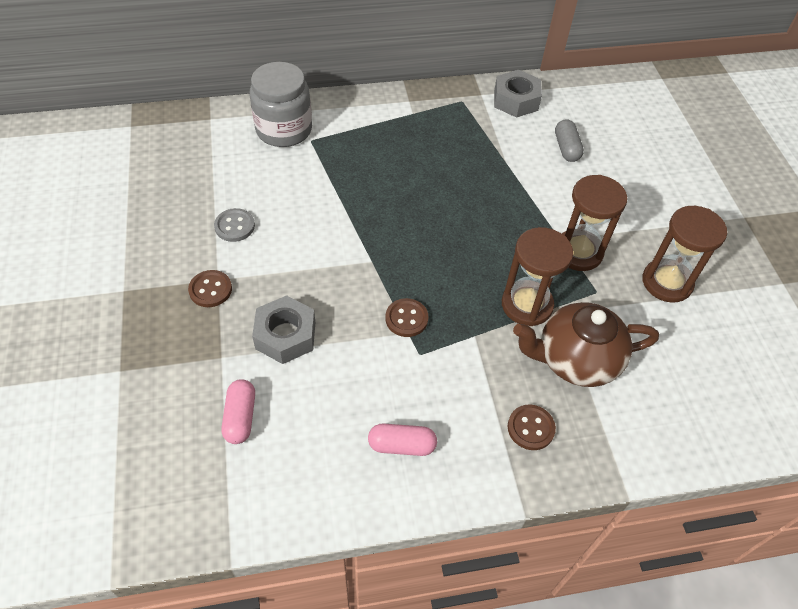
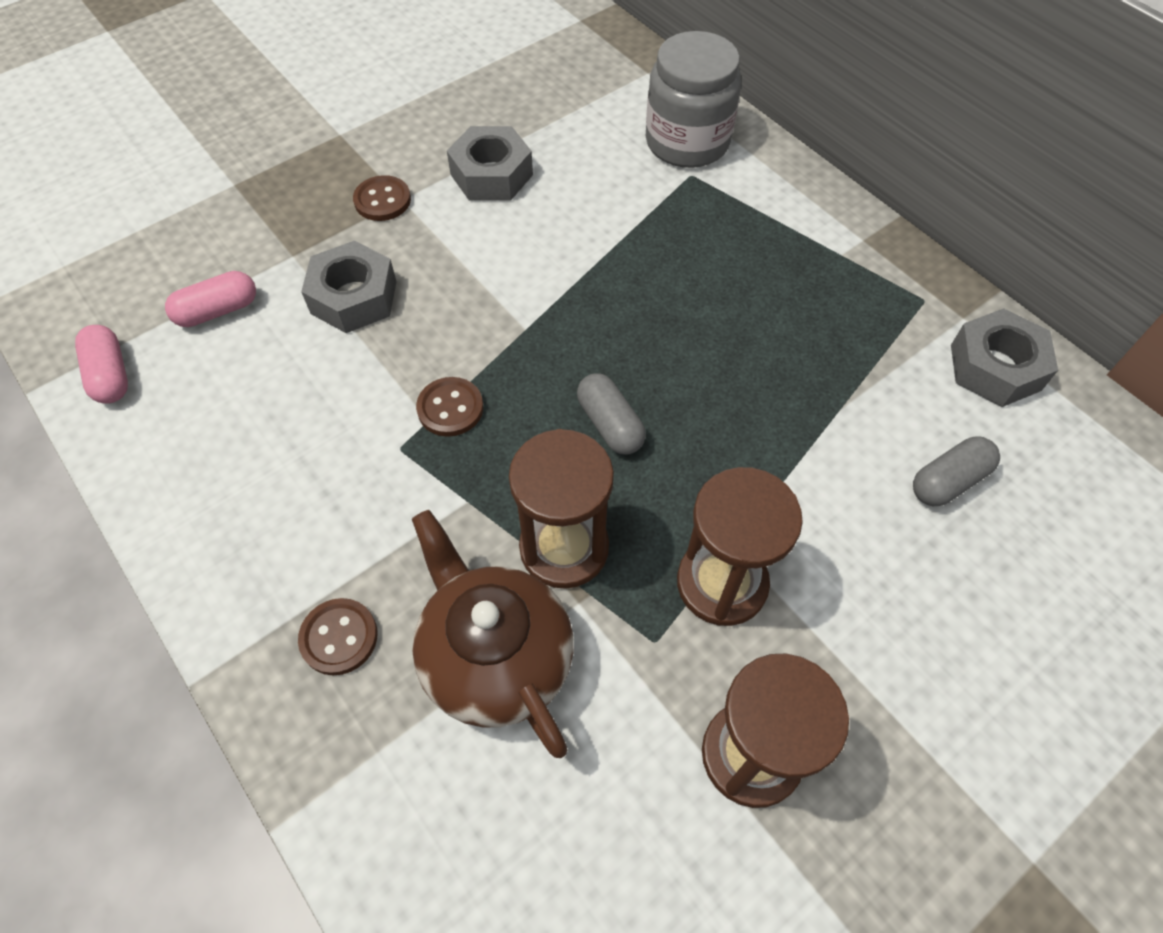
camera: 65 degrees right, 5 degrees up
(234, 226) = (491, 175): grey button -> grey nut
(402, 445) = (244, 488): pink capsule -> pink capsule (110, 375)
(461, 253) = (610, 424): none -> grey capsule

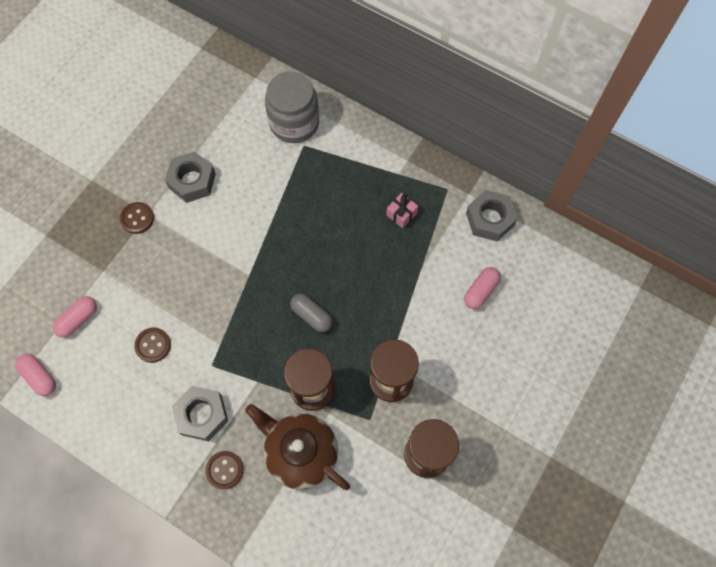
camera: 20 degrees left, 10 degrees up
(354, 297) = (149, 286): grey nut -> grey nut (202, 415)
(450, 408) = (228, 334): brown button -> brown button (153, 345)
(828, 314) = (401, 214): none -> pink gift
(948, 481) = (480, 291): grey capsule -> pink capsule

